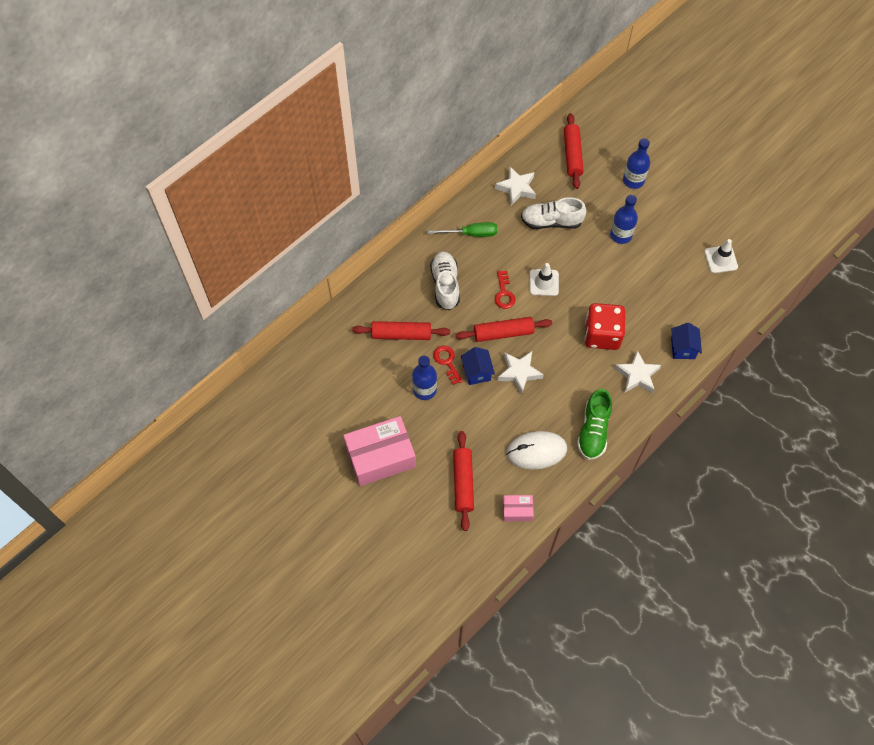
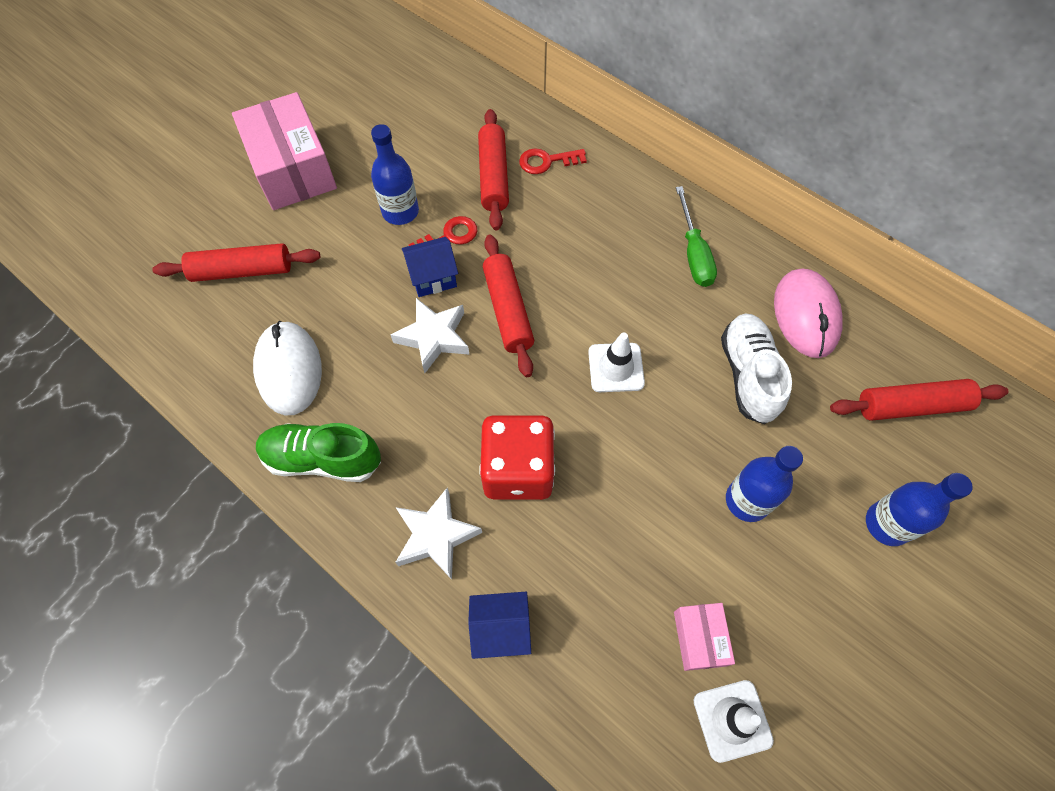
camera: 85 degrees right, 0 degrees up
(445, 285) = (588, 225): white shoe -> none
(504, 293) = (584, 307): red key -> red key (546, 161)
(516, 188) = (806, 315): white star -> pink mouse
(517, 510) = (187, 346): pink box -> pink box (699, 638)

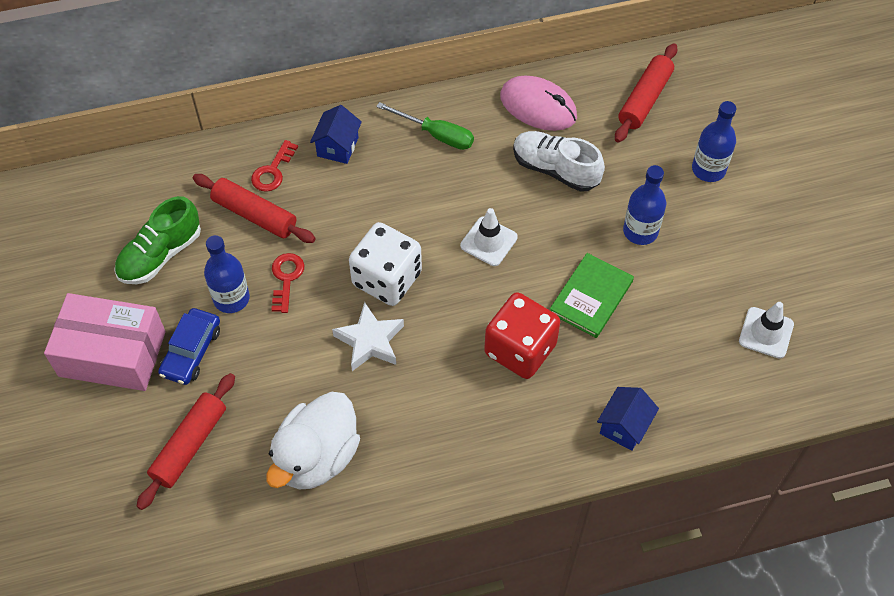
camera: 55 degrees left, 5 degrees down
(289, 369) = (317, 457): white mouse -> white duck
(322, 459) = (415, 472): green shoe -> green shoe (160, 255)
(330, 217) = (191, 351): none -> blue car
(433, 277) = (315, 311): blue house -> blue house (337, 147)
(436, 536) = (531, 429): white star -> none
(508, 310) = (387, 279): red rolling pin -> white dice
(629, 500) = (591, 297): none -> green book
(699, 638) = (707, 317): pink box -> none

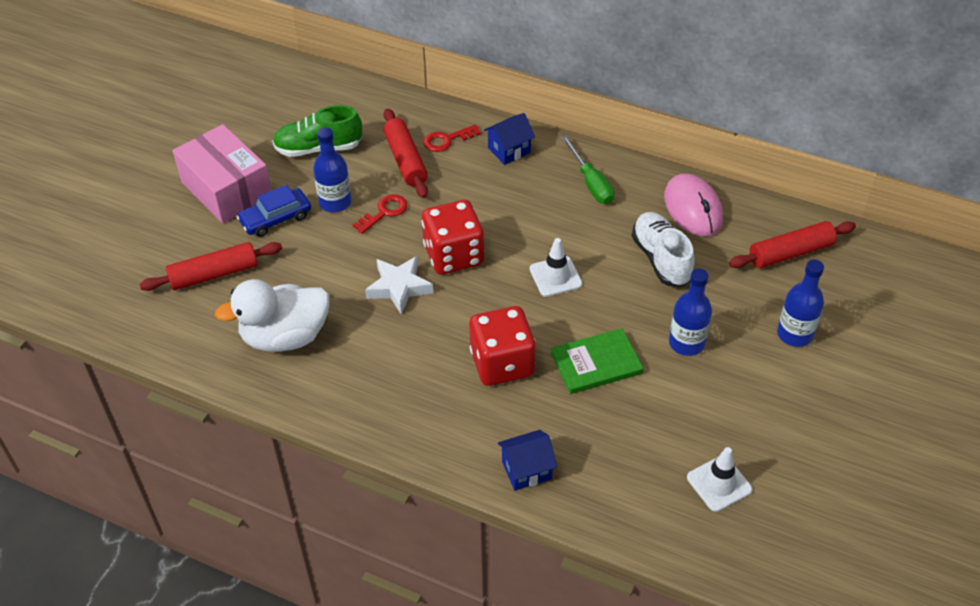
camera: 40 degrees right, 10 degrees down
(387, 279) = (453, 255): white dice -> red dice

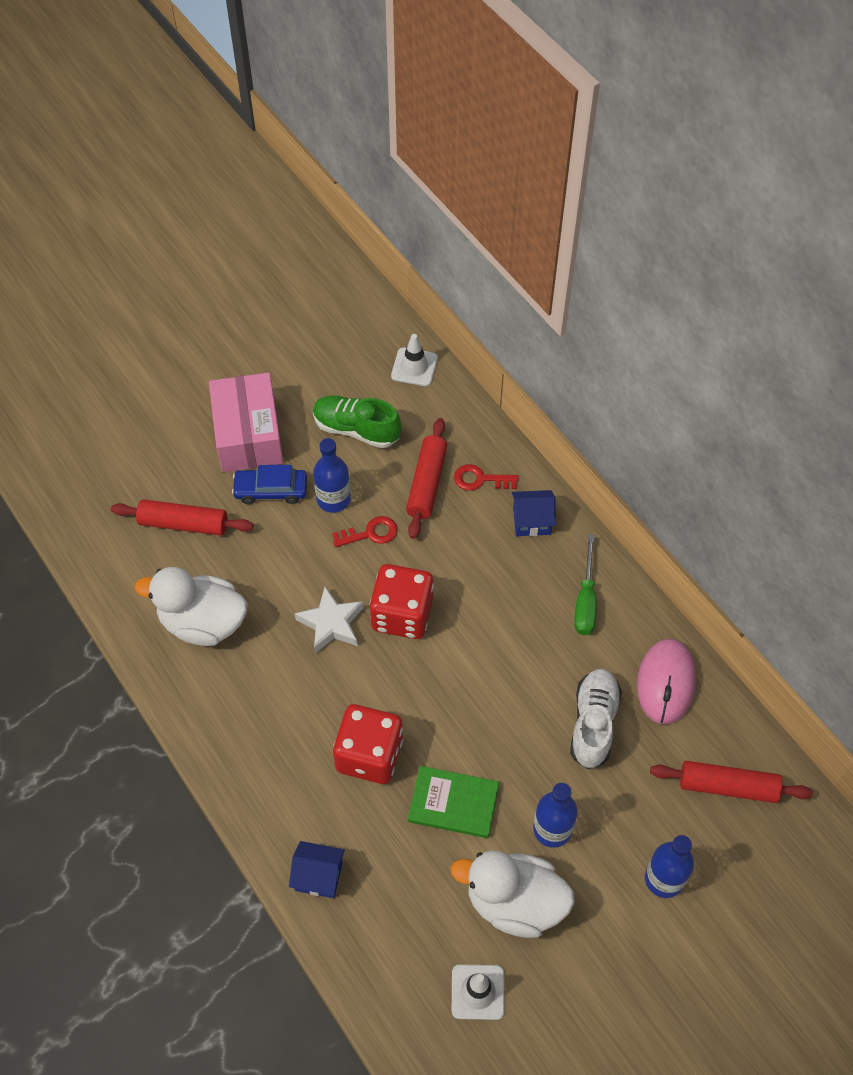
camera: 30 degrees right, 10 degrees up
(555, 276) = (479, 688): white traffic cone -> white traffic cone (414, 367)
(697, 407) = (514, 902): none -> white duck

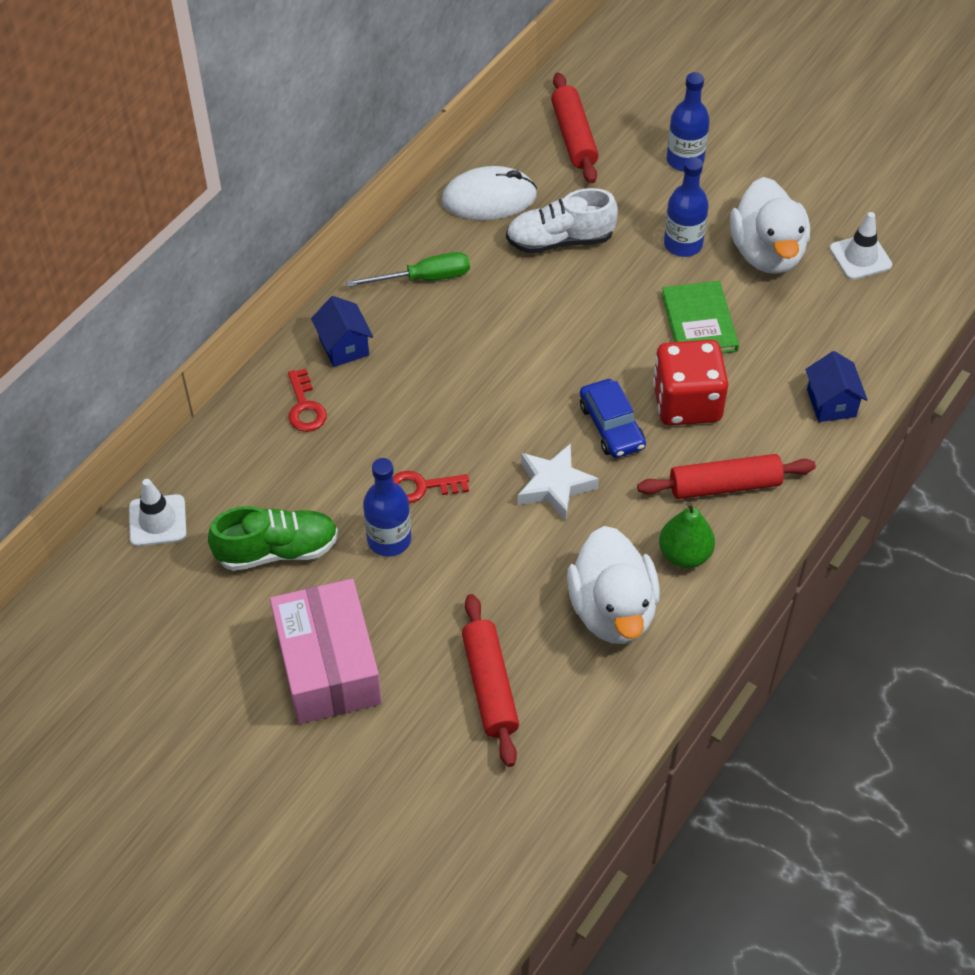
camera: 110 degrees left, 5 degrees down
(226, 692) = (684, 554): none -> green pear
(248, 435) = (328, 666): pink box -> pink box turned 75 degrees counterclockwise
(271, 490) = (402, 609): blue car -> blue car (611, 426)
(356, 429) = (277, 550): green shoe -> green shoe turned 105 degrees counterclockwise
(370, 533) = (421, 487): red key -> red key turned 60 degrees counterclockwise
(402, 614) = (512, 426): red dice -> none
(427, 483) = (330, 455): red rolling pin -> red rolling pin (724, 485)
(666, 683) = (489, 198): pink mouse -> white mouse

